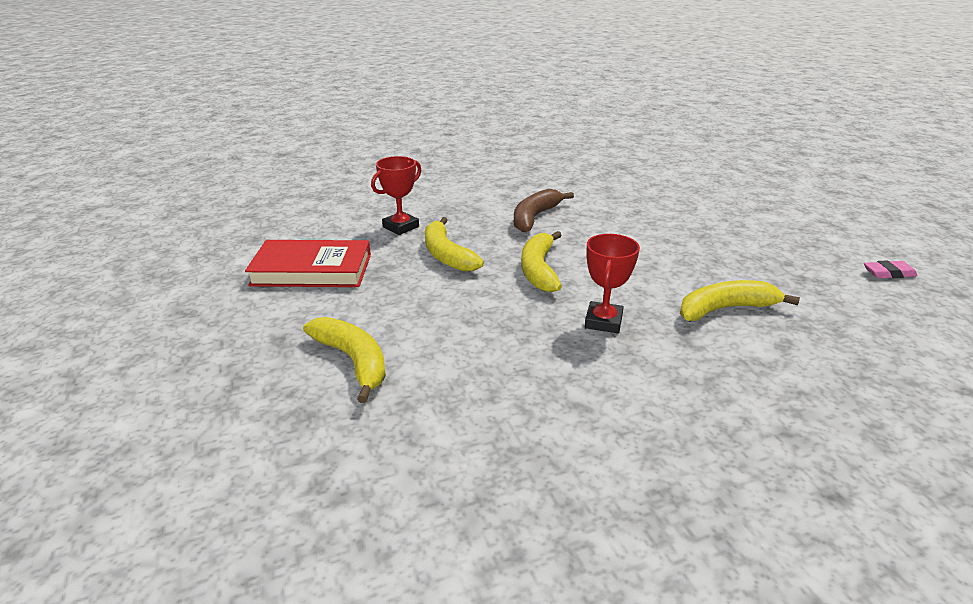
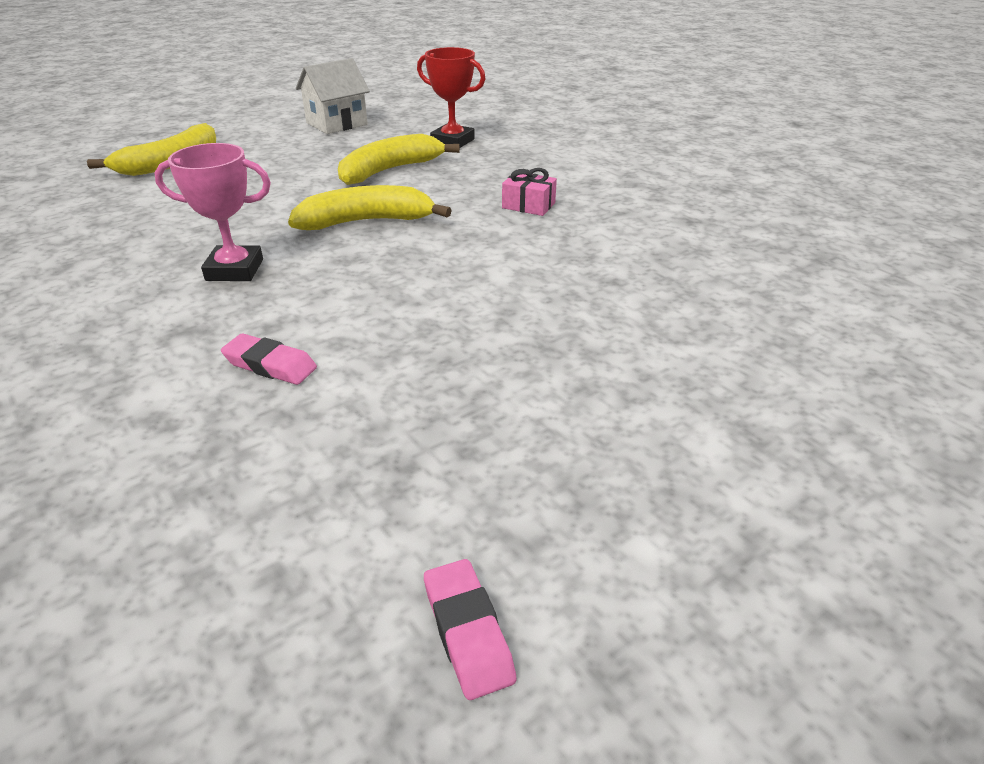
camera: 75 degrees right, 5 degrees up
(312, 270) = (337, 124): red book -> white house
(534, 217) = (528, 205): brown banana -> pink gift
(603, 321) = (234, 270): red trophy -> pink trophy
(725, 309) = (270, 365): yellow banana -> pink eraser

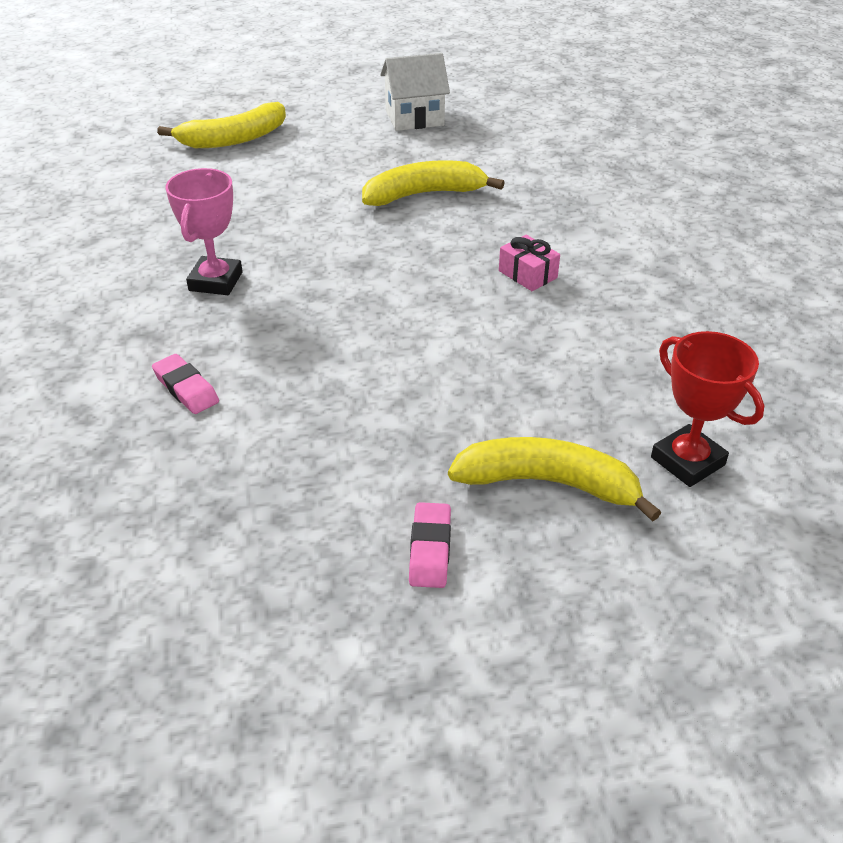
camera: 25 degrees right, 5 degrees up
(234, 270) = (216, 281): pink trophy -> pink trophy turned 75 degrees clockwise
(366, 222) = (359, 255): yellow banana -> yellow banana (547, 483)
(452, 141) = (514, 168): red trophy -> red trophy (687, 461)
(467, 632) = (179, 658): pink eraser -> pink eraser (430, 549)

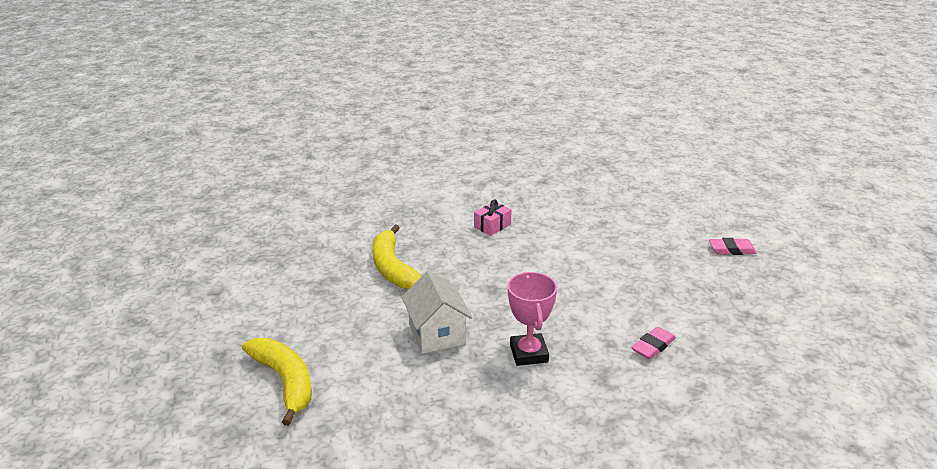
camera: 95 degrees left, 10 degrees down
(216, 281) = (528, 353): pink trophy -> pink trophy turned 75 degrees clockwise
(414, 118) = (258, 279): white house -> white house (437, 334)
(547, 483) = (671, 220): yellow banana -> none
(687, 461) = (639, 186): red trophy -> none

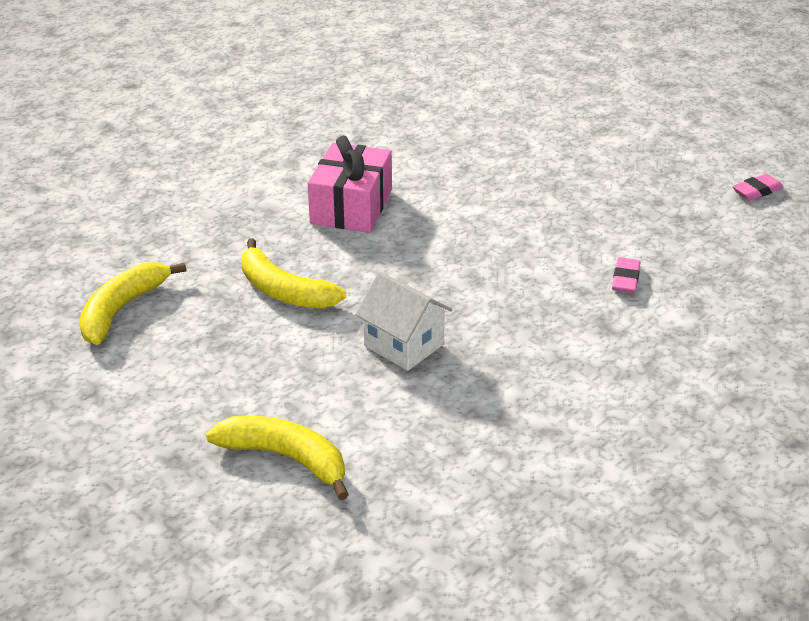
camera: 30 degrees left, 5 degrees up
(283, 246) = (122, 310): none -> yellow banana
(492, 225) = (351, 207): pink gift -> pink gift, size x2.12
(528, 353) = (516, 330): pink trophy -> none
(732, 250) = (615, 157): pink eraser -> pink eraser (757, 191)

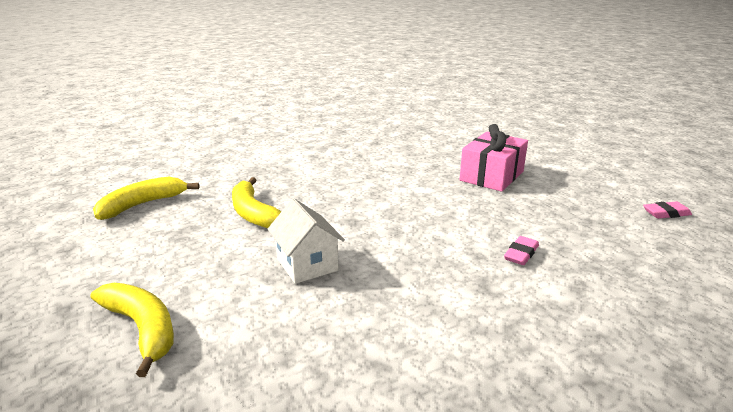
camera: 20 degrees right, 10 degrees down
(351, 207) = (341, 175): pink gift -> pink gift (491, 176)

